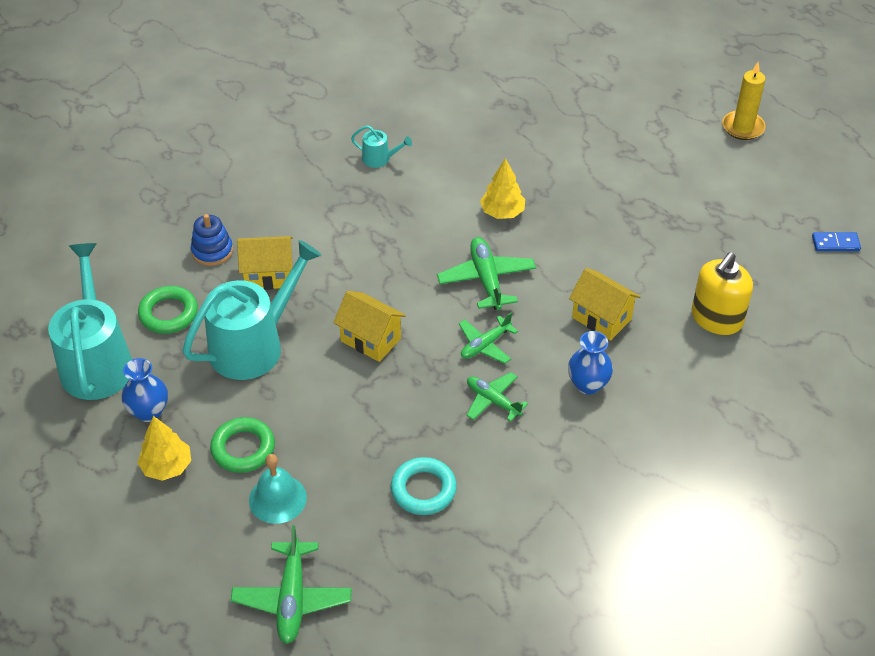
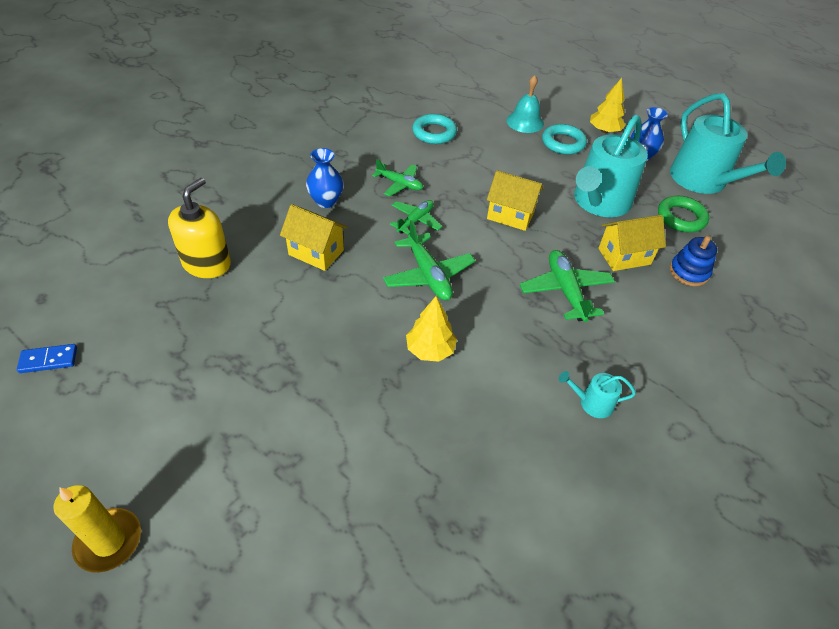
camera: 165 degrees right, 0 degrees up
(243, 448) = (563, 143): green ring -> turquoise ring
(292, 598) = (491, 84): green plane -> green plane (565, 291)

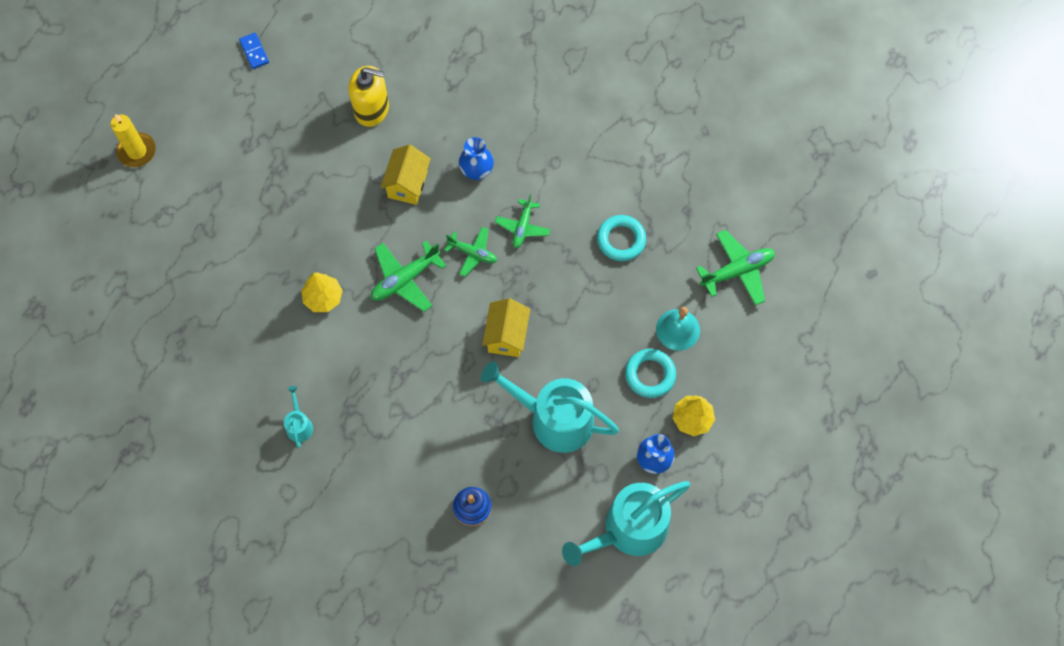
camera: 80 degrees right, 20 degrees up
(565, 291) = (416, 396): green plane -> green plane (737, 271)
(624, 256) = (477, 446): yellow house -> none
(681, 218) = (555, 503): green ring -> none

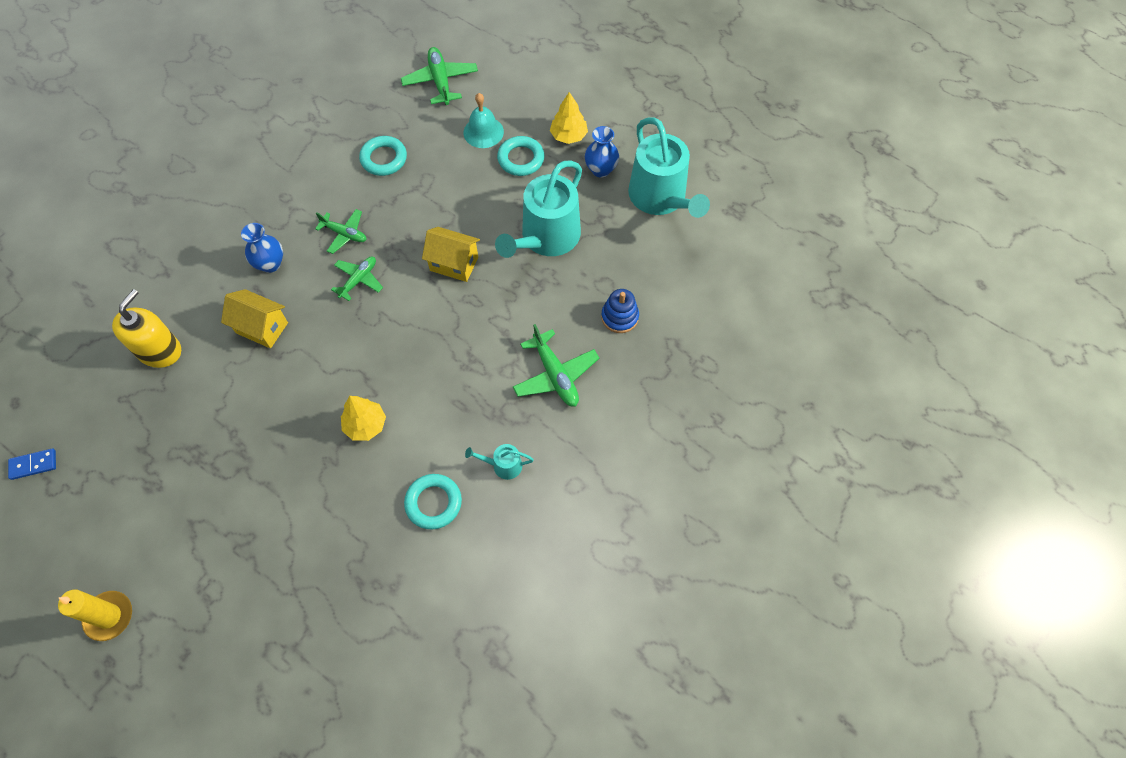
camera: 80 degrees left, 5 degrees down
(257, 373) = (433, 503): none -> turquoise ring
(405, 279) = (368, 344): green plane -> green plane (555, 375)

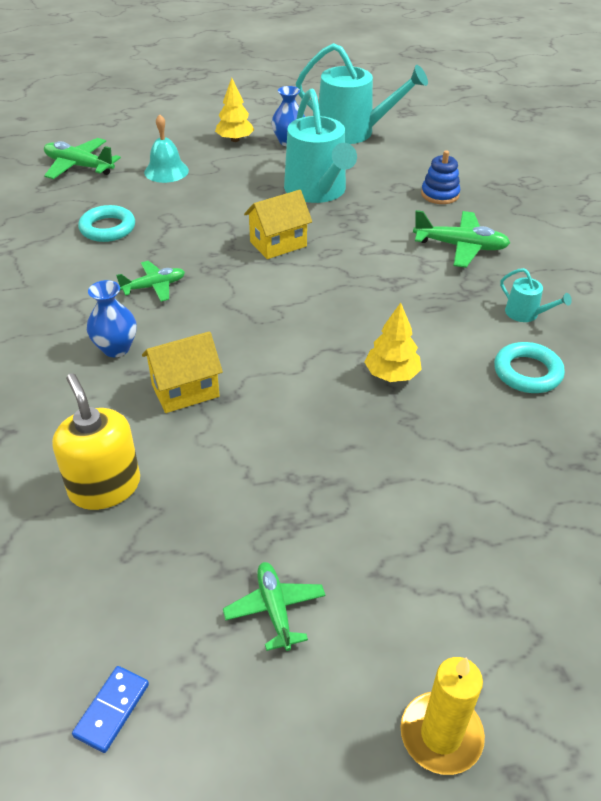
camera: 50 degrees left, 20 degrees down
(358, 280) = (218, 302): green plane -> green plane (275, 609)
(503, 465) = (525, 314): turquoise watering can -> turquoise watering can turned 90 degrees counterclockwise
(521, 159) = (222, 168): turquoise ring -> none

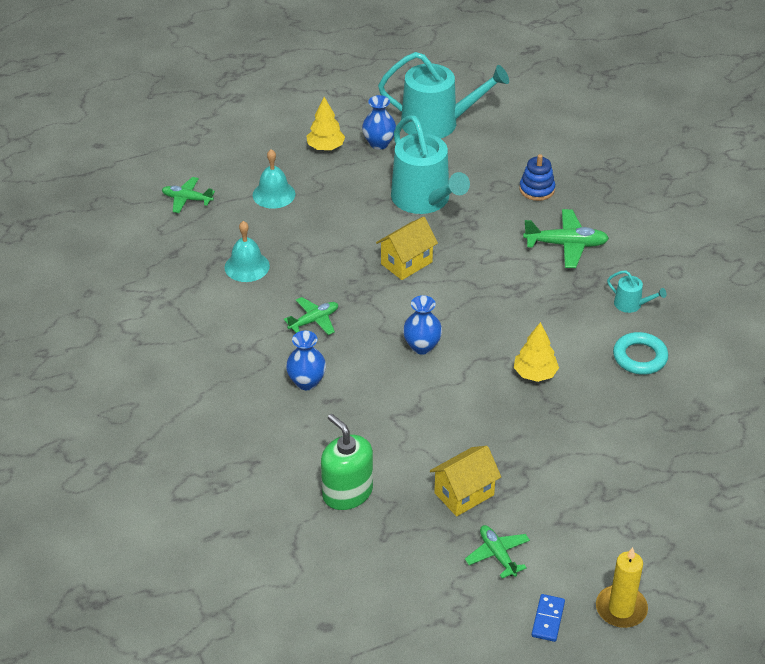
camera: 10 degrees left, 0 degrees up
(79, 166) = (187, 199): green plane -> green plane, size x0.66
(105, 487) = (347, 492): yellow soap dispenser -> green soap dispenser
(107, 228) = (247, 266): turquoise ring -> turquoise bell
(112, 710) = (414, 628): blue domino -> blue domino (548, 619)
(185, 391) = (377, 410): yellow house -> yellow house (464, 494)
(265, 327) = (422, 346): none -> blue vase

